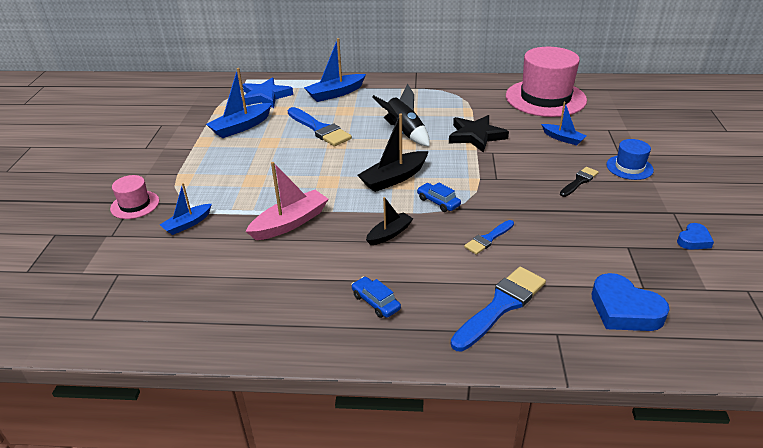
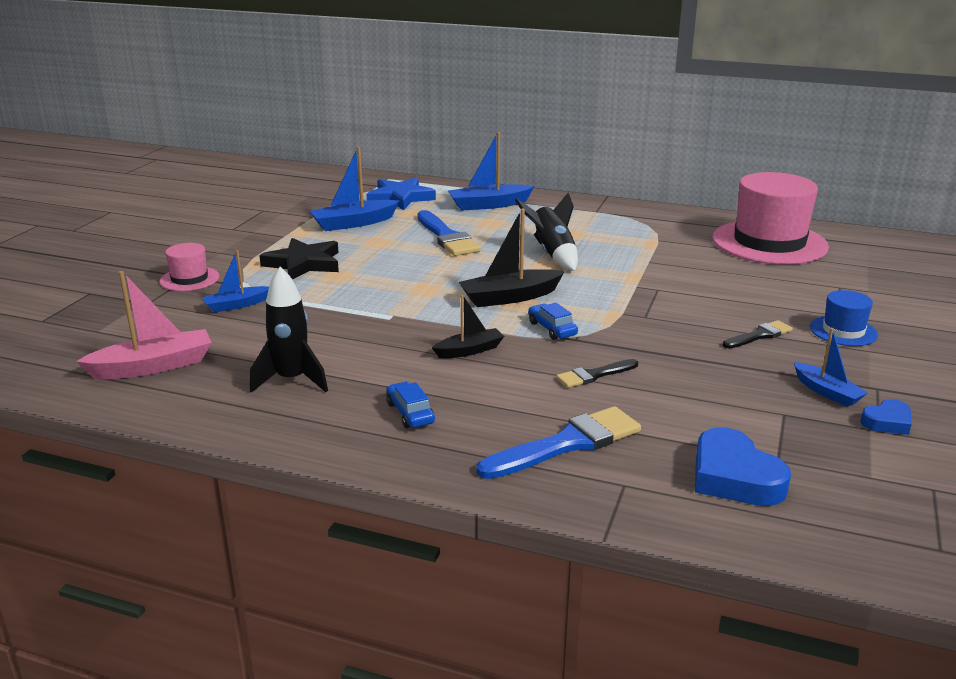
camera: 15 degrees right, 10 degrees down
(270, 290) = (292, 380): none -> black rocket
(290, 223) = (355, 322): pink boat -> pink boat (153, 366)
(476, 136) = (645, 270): black star -> black star (303, 264)
(488, 239) = (594, 375): blue brush -> black brush
(563, 138) = (766, 288): blue boat -> blue boat (827, 392)

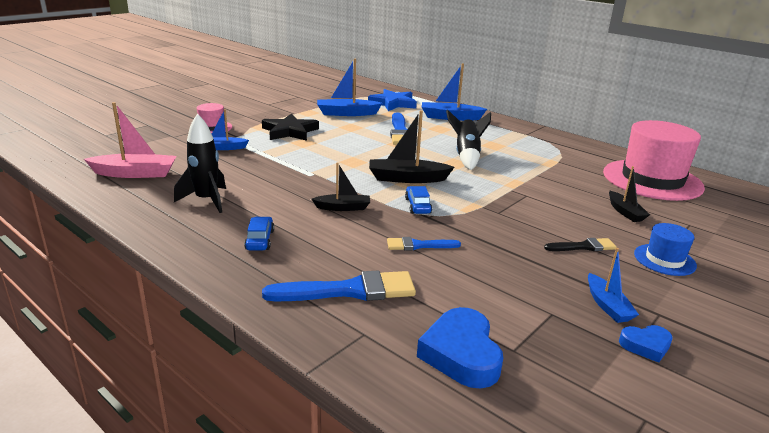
camera: 20 degrees right, 0 degrees up
(594, 375) = (418, 245): black brush -> blue brush
(770, 287) = (625, 212): none -> black boat

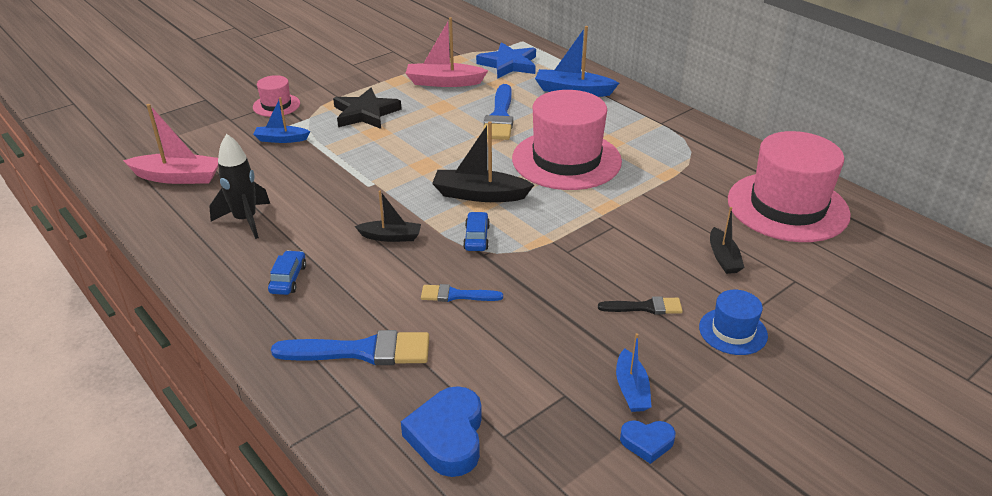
camera: 10 degrees right, 10 degrees up
(347, 113) = (444, 82): blue boat -> pink boat
(466, 156) = (566, 160): black rocket -> pink hat

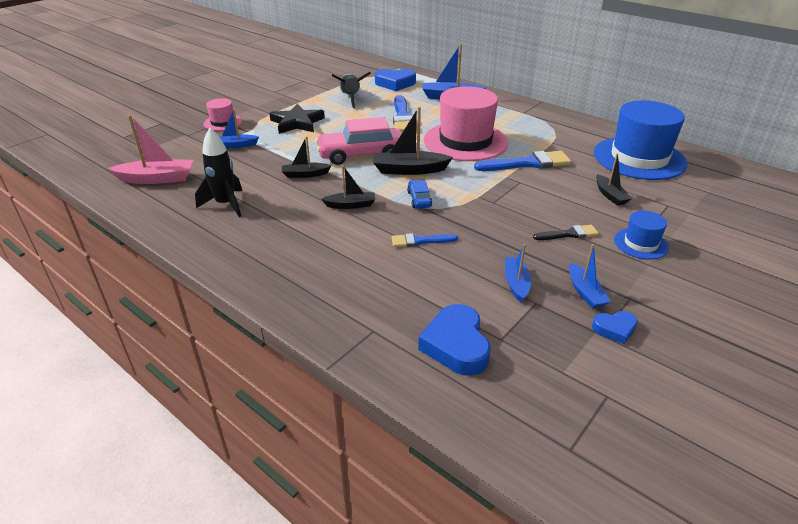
camera: 10 degrees left, 0 degrees up
(288, 279) = (277, 243): blue car -> none
(351, 188) = (305, 174): none -> black boat
(362, 351) = (359, 290): blue brush -> blue brush (527, 163)
(428, 167) = (361, 154): none -> pink car
(444, 82) = (350, 98): pink boat -> black rocket
(509, 64) = (395, 83): blue star -> blue heart
(551, 366) = (516, 283): none -> blue boat
(787, 207) = (639, 158): pink hat -> blue hat

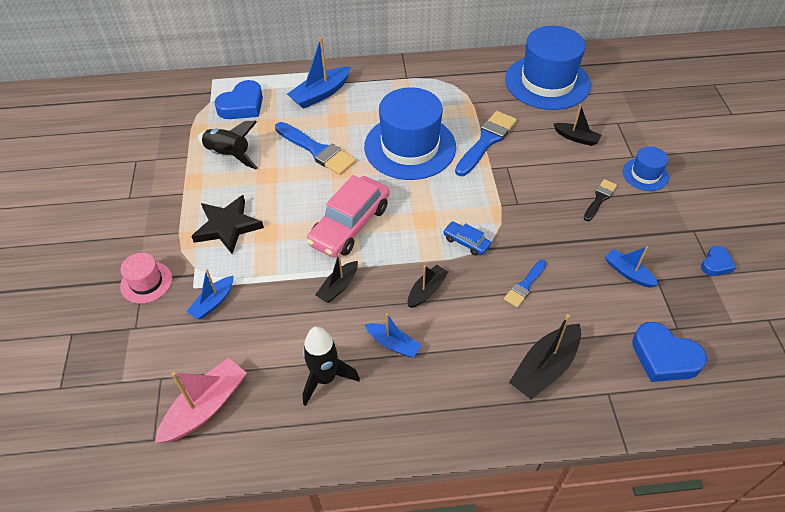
camera: 45 degrees left, 15 degrees up
(409, 170) = (414, 214): black boat -> black boat (544, 368)
(465, 141) = (410, 147): pink hat -> blue hat
(585, 292) = (669, 246): blue boat -> blue boat (393, 344)

